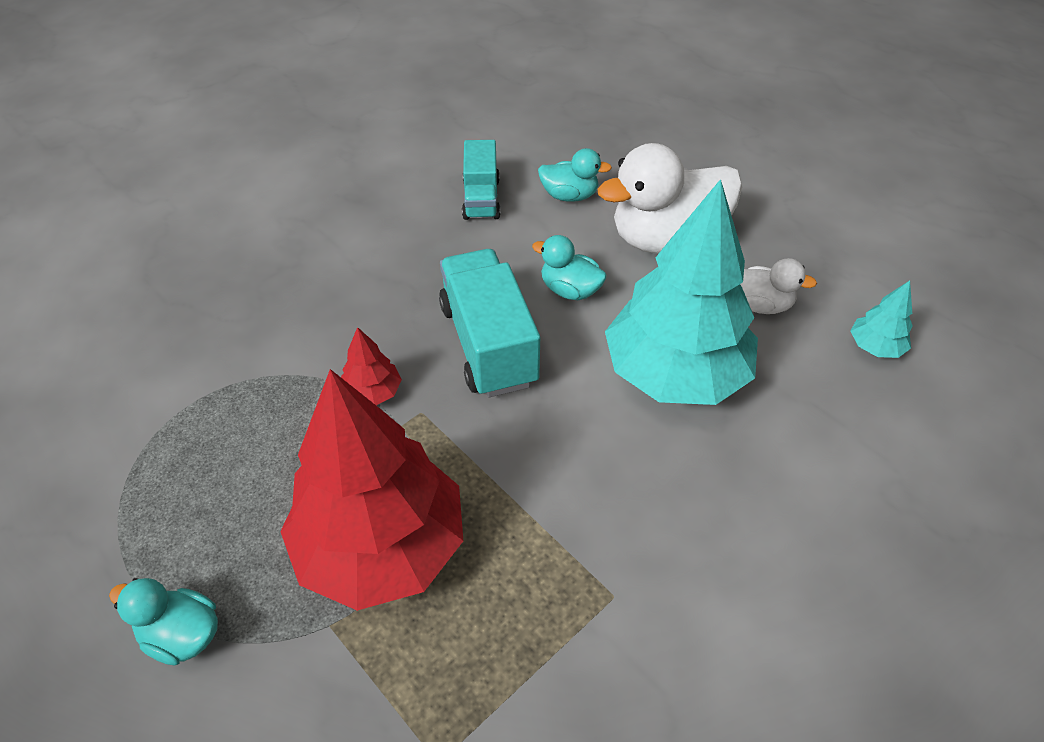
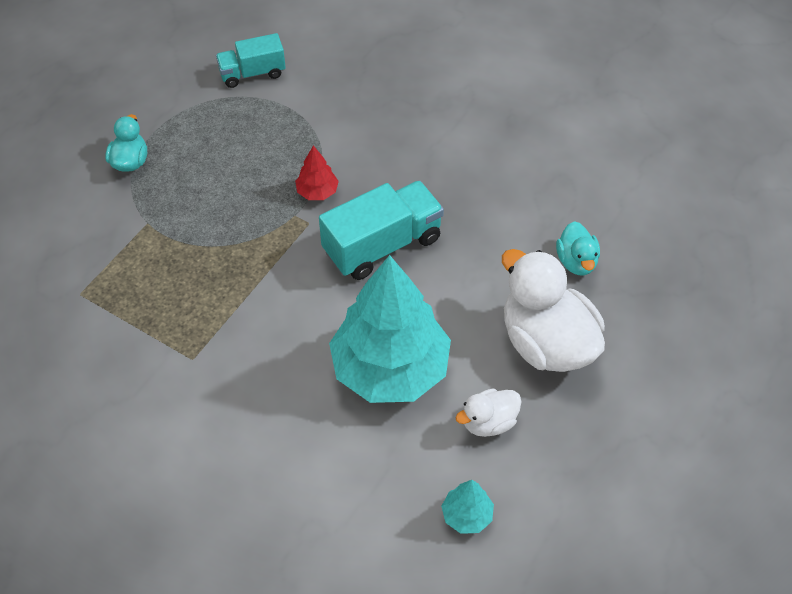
camera: 75 degrees right, 5 degrees up
(381, 546) = (202, 231): red tree -> none
(481, 199) = (545, 201): turquoise truck -> turquoise truck (252, 73)
(570, 290) = (457, 284): turquoise duck -> none
(759, 305) = (488, 422): white duck -> white duck turned 60 degrees clockwise

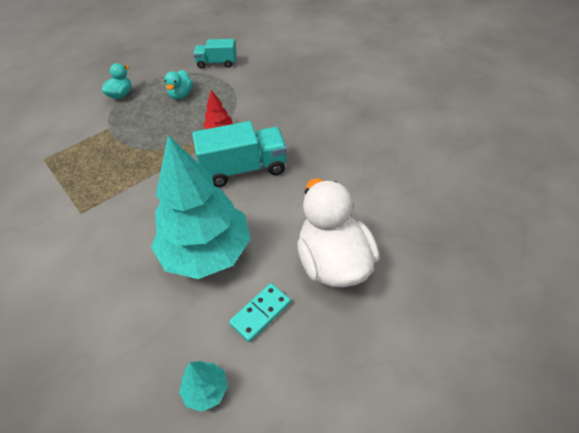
camera: 20 degrees right, 5 degrees down
(488, 422) = (260, 313): white duck -> turquoise domino
(576, 262) = (379, 208): turquoise duck -> turquoise duck (181, 95)

